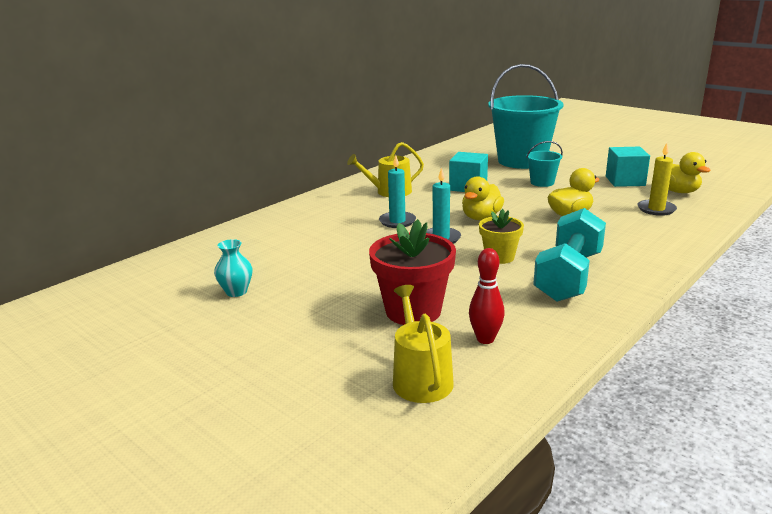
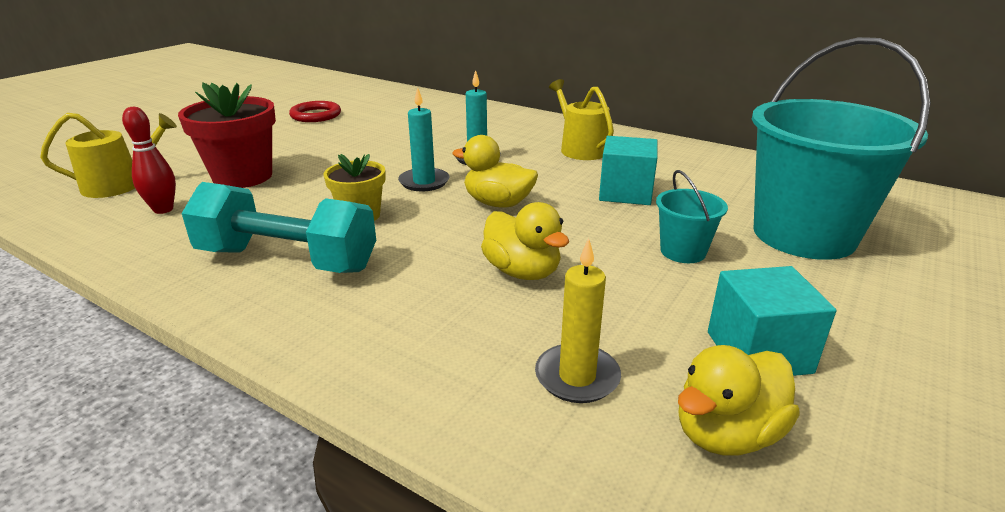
camera: 80 degrees right, 5 degrees up
(236, 292) = (316, 115): turquoise vase -> red ring

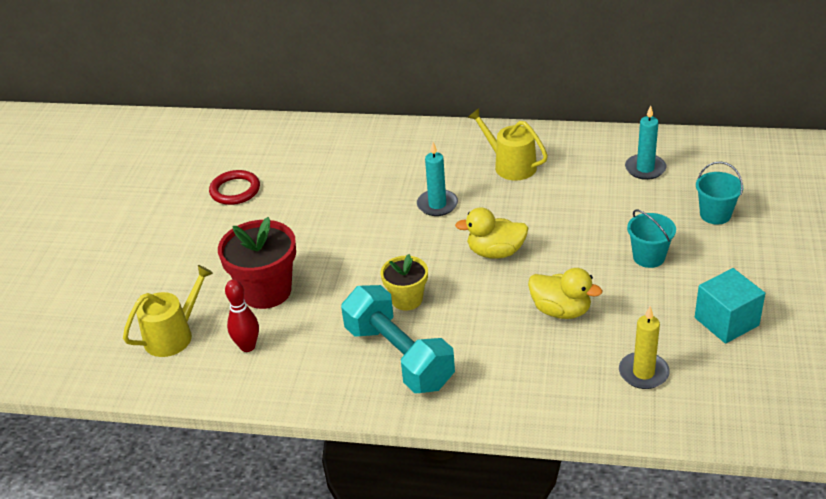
camera: 20 degrees left, 10 degrees up
(287, 260) = (399, 357): turquoise dumbbell -> turquoise dumbbell turned 60 degrees clockwise
(424, 182) = (420, 247): turquoise candle -> turquoise candle (645, 169)
(625, 193) = (578, 209): turquoise cube -> none
(726, 434) = (732, 377): yellow duck -> none
(803, 235) = (715, 214): turquoise bucket -> turquoise bucket, size x0.44

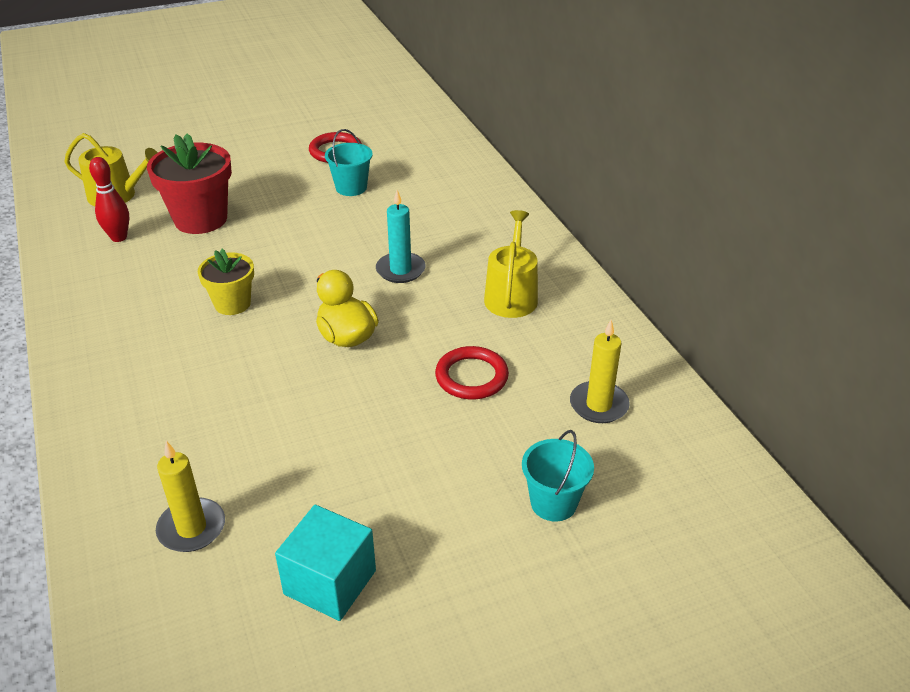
camera: 55 degrees right, 0 degrees up
(399, 357) = (141, 329): turquoise dumbbell -> none
(561, 310) = (272, 420): yellow duck -> none
(582, 209) = (471, 377): none -> red ring
(645, 169) = (599, 405): turquoise candle -> yellow candle
(648, 257) = (418, 464): turquoise bucket -> turquoise bucket (351, 188)

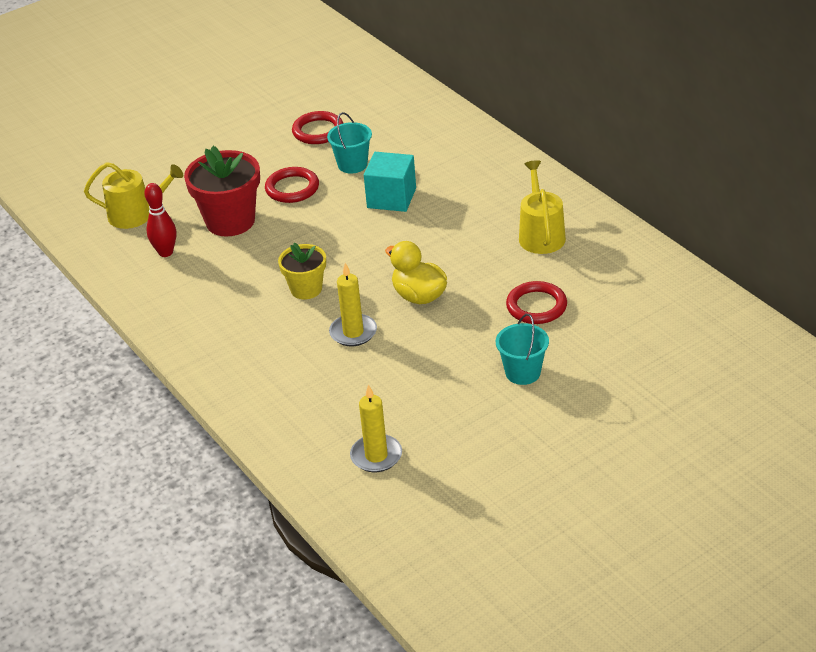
camera: 10 degrees left, 0 degrees up
(280, 199) = (292, 188): none -> red ring
(330, 582) = (498, 466): turquoise cube -> turquoise cube (391, 198)
(400, 270) = (436, 231): turquoise candle -> none
(553, 503) = (636, 382): turquoise bucket -> turquoise bucket (523, 372)
(599, 405) = (645, 307): yellow candle -> yellow candle (353, 332)

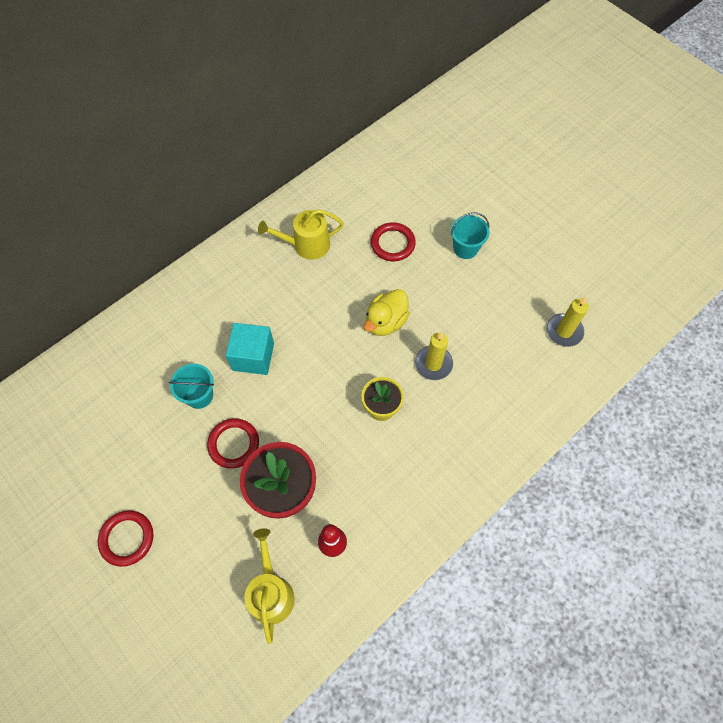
camera: 100 degrees left, 25 degrees up
(318, 131) = (139, 435): red ring -> red ring (127, 538)

